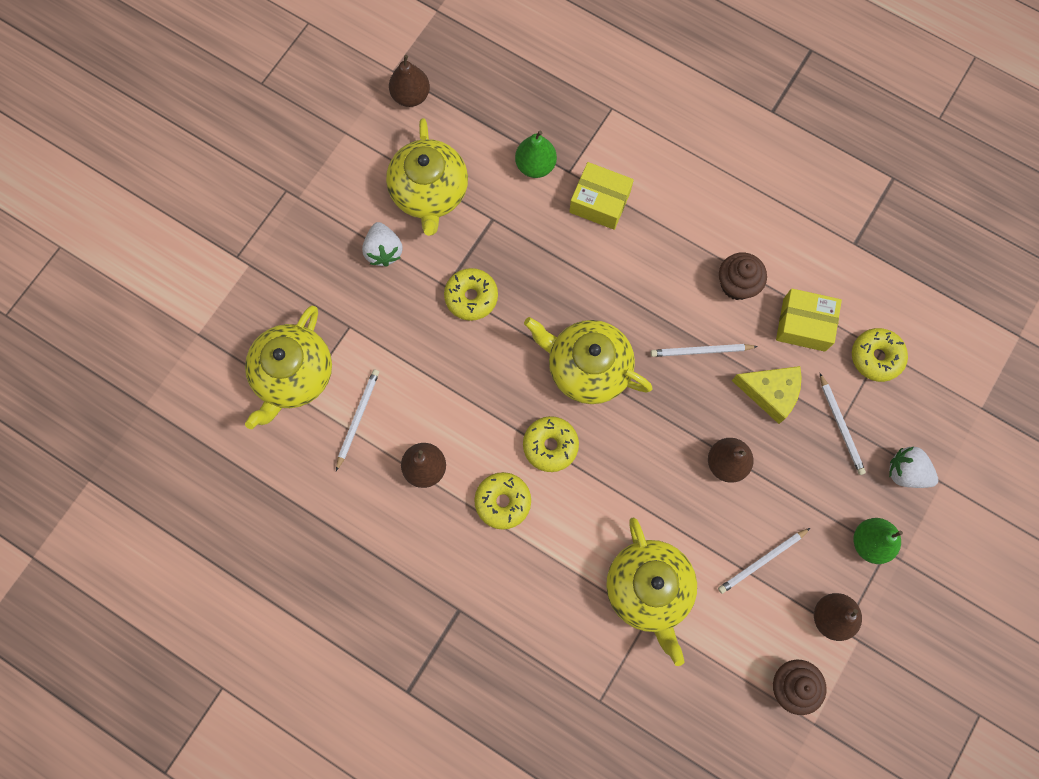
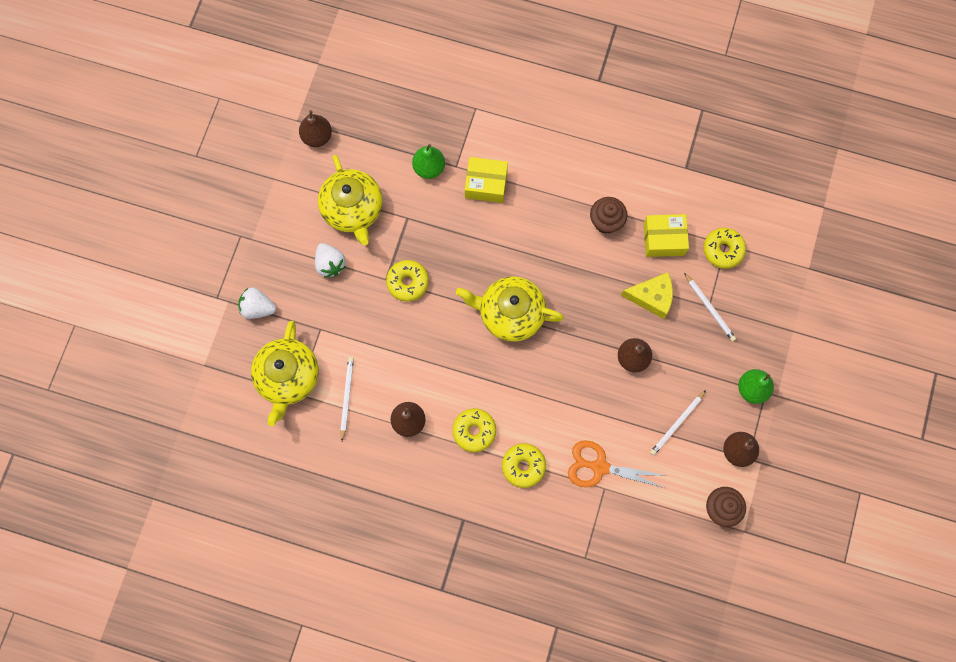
camera: 15 degrees left, 0 degrees up
(550, 446) = (498, 380): yellow donut -> yellow donut (523, 466)
(648, 589) = (599, 467): yellow teapot -> orange scissors
(701, 351) = (592, 279): white pencil -> none
(906, 472) = (765, 330): white strawberry -> white strawberry (258, 308)

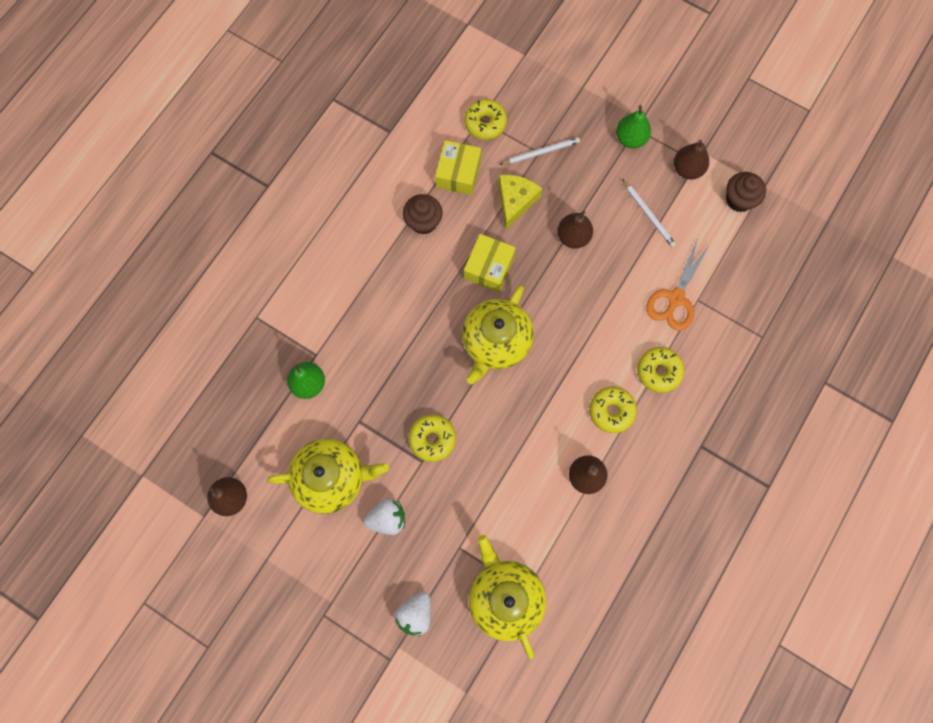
camera: 75 degrees left, 0 degrees up
(288, 378) = (505, 597): yellow teapot -> yellow teapot turned 135 degrees counterclockwise
(346, 397) = (543, 536): white pencil -> none
(486, 184) = (346, 329): yellow box -> yellow box (489, 267)

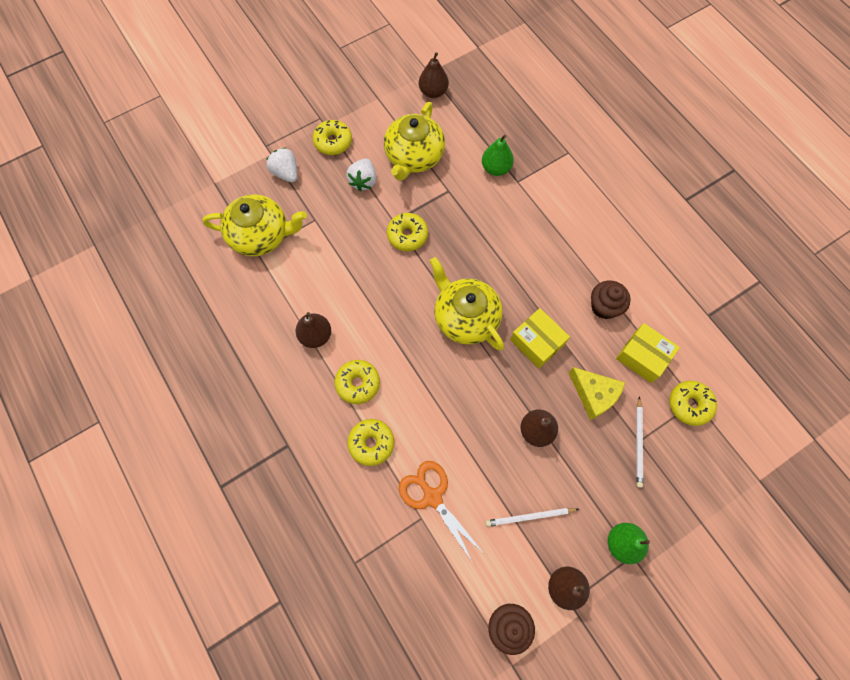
camera: 115 degrees right, 5 degrees down
(350, 581) = (333, 142): none -> yellow donut

